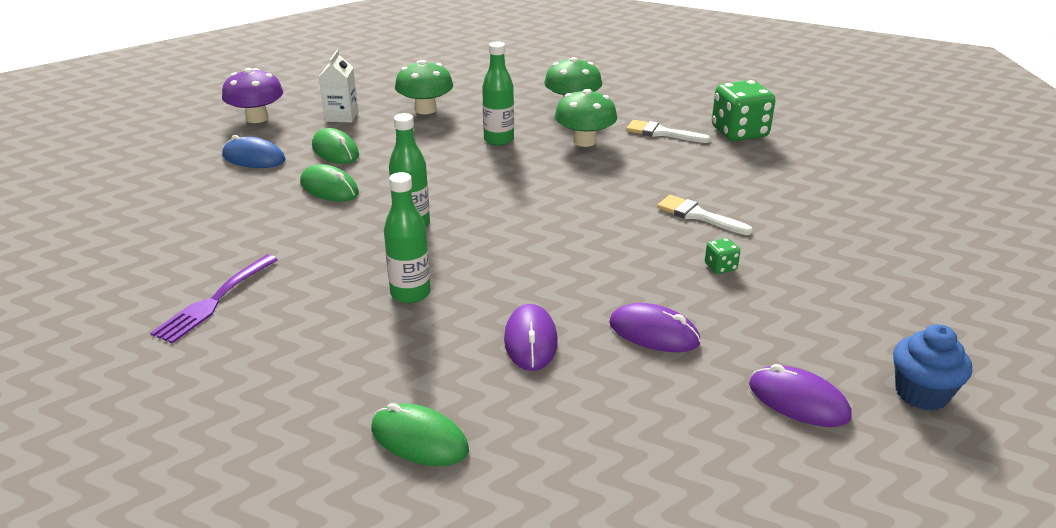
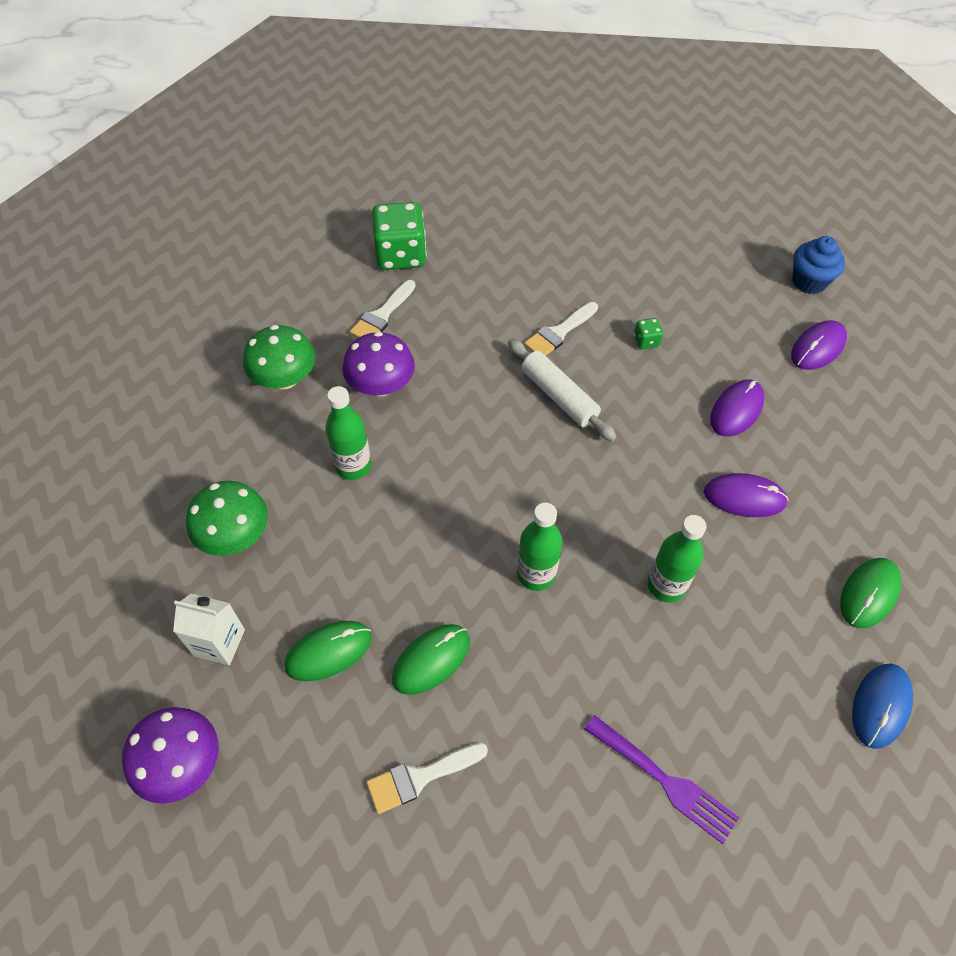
camera: 80 degrees left, 25 degrees up
(235, 193) = (420, 777): none -> white brush
(254, 158) = (320, 760): blue mouse -> blue mouse (880, 706)
(584, 141) = (381, 385): green mushroom -> purple mushroom
(615, 221) = (559, 396): none -> white rolling pin

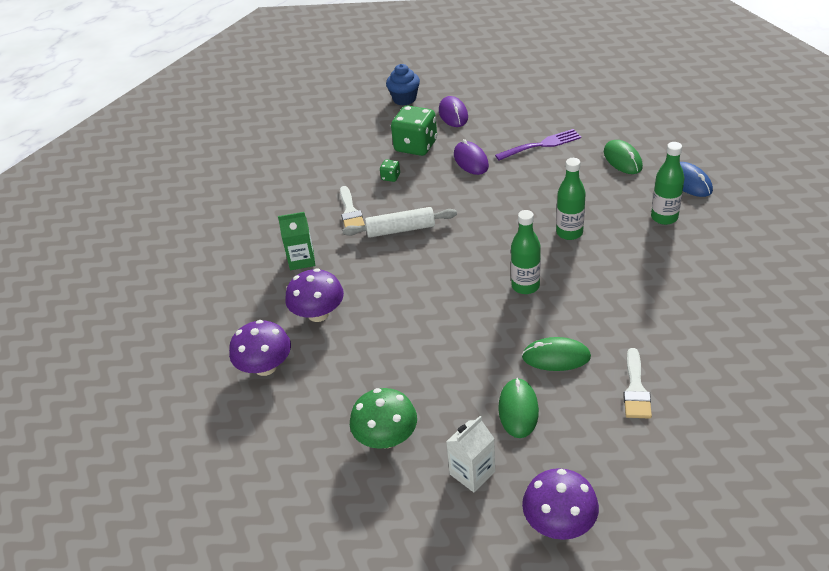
camera: 55 degrees left, 15 degrees down
(285, 378) = (265, 367): green mushroom -> purple mushroom
(353, 466) = (376, 350): green bottle -> green bottle (664, 217)
(382, 315) = (256, 294): white brush -> none
(400, 255) = (209, 266): green dice -> green dice (416, 146)
(431, 660) = (556, 357): green mouse -> green mouse turned 75 degrees counterclockwise
(454, 328) = (301, 260): none -> green carton
(664, 780) = (691, 279): purple fork -> purple fork (541, 145)
(744, 497) = (532, 180): purple mouse -> none

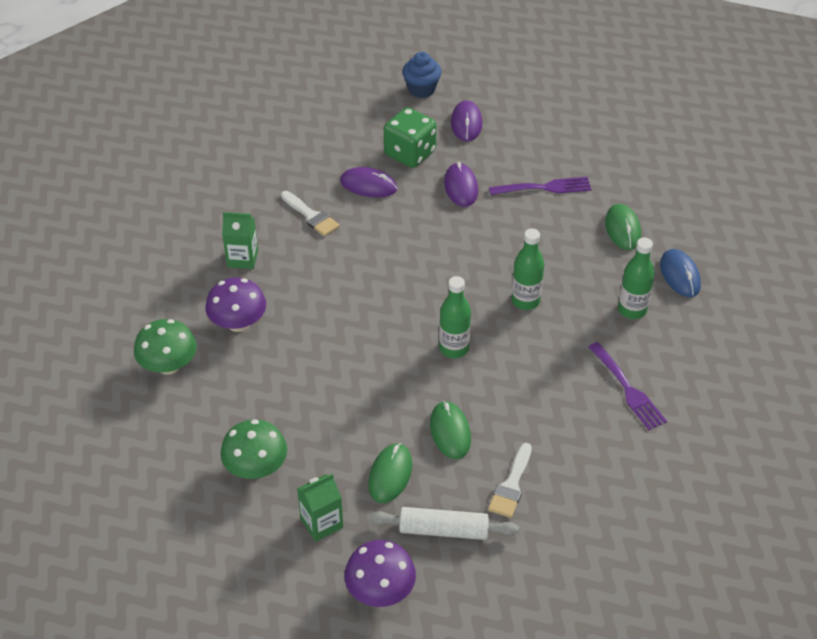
camera: 10 degrees right, 5 degrees up
(265, 367) = (168, 365): purple mushroom -> green mushroom
(350, 212) = (311, 216): white brush -> white brush turned 45 degrees counterclockwise
(390, 177) = (368, 185): green dice -> purple mouse
(400, 229) = (354, 250): white rolling pin -> white rolling pin (443, 530)
(472, 473) = (321, 523): white carton -> green carton
(556, 357) = (450, 432): green mouse -> green mouse turned 60 degrees clockwise
(695, 280) = (627, 389): none -> purple fork

